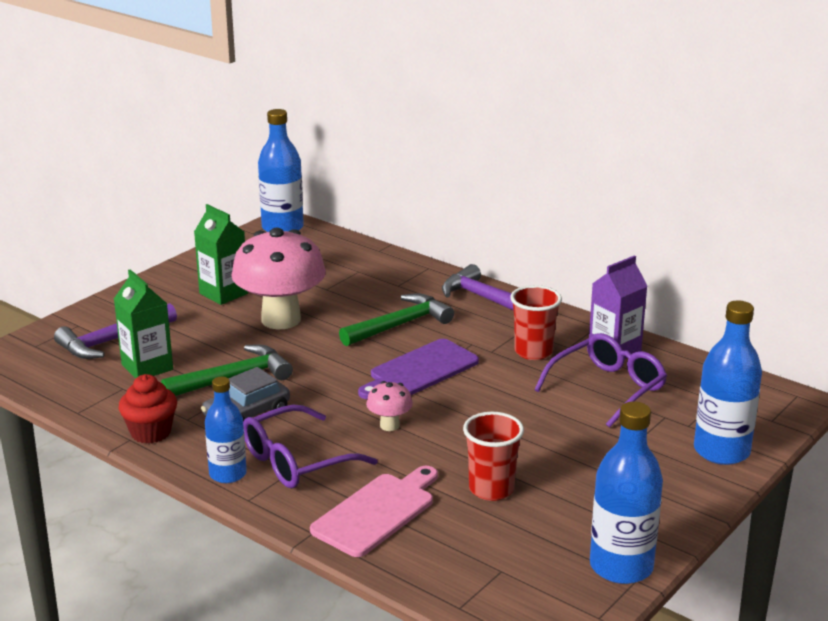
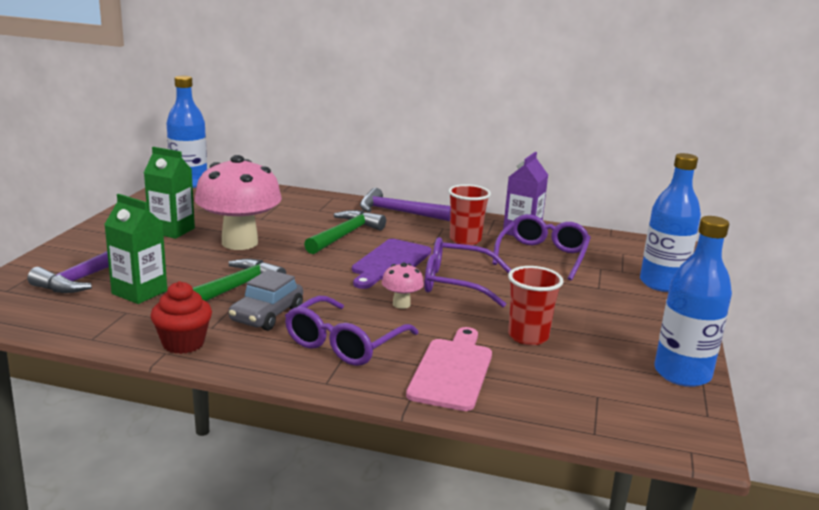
camera: 25 degrees left, 5 degrees down
(228, 474) = (288, 365): blue bottle -> none
(471, 409) = (456, 283): none -> purple glasses

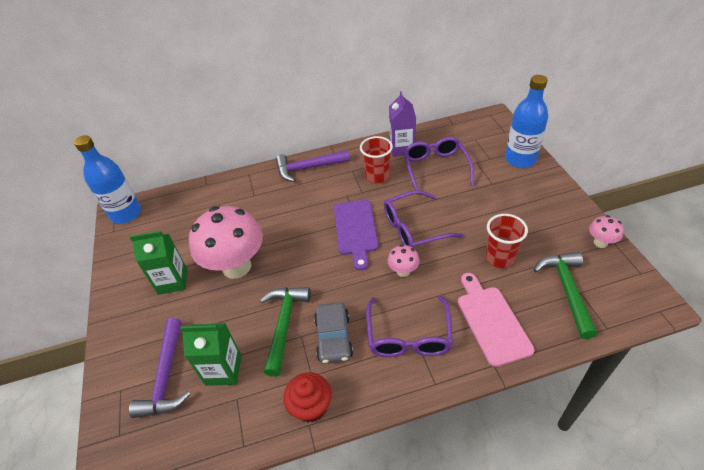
camera: 25 degrees left, 25 degrees up
(345, 235) = (299, 215): green hammer -> green hammer (567, 290)
(682, 374) = (600, 243): blue bottle -> pink mushroom

